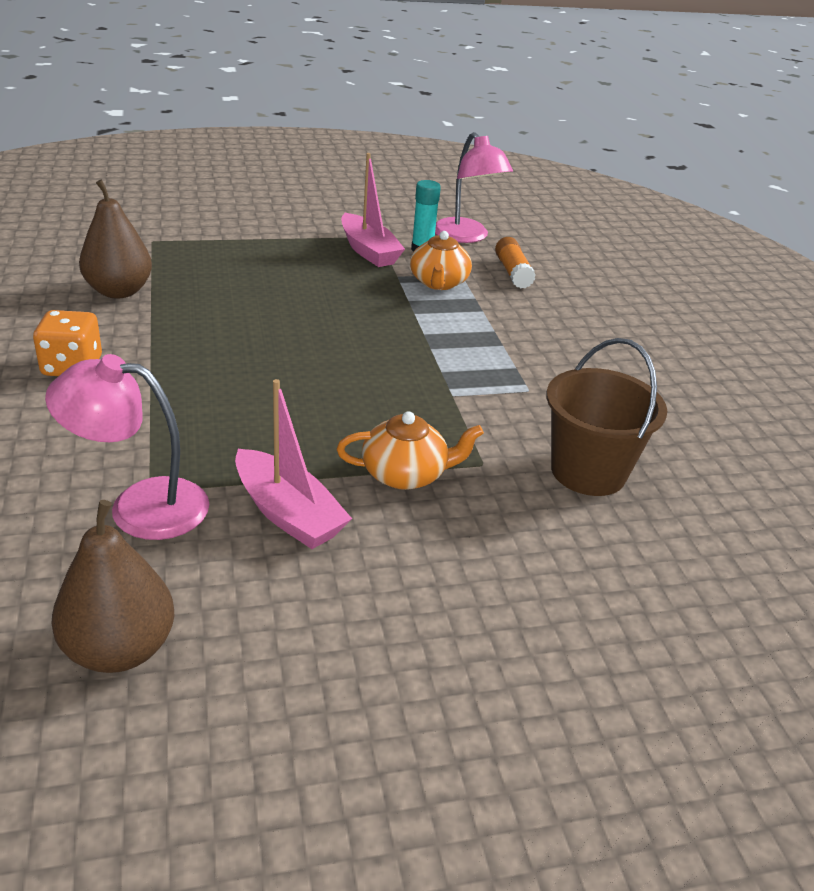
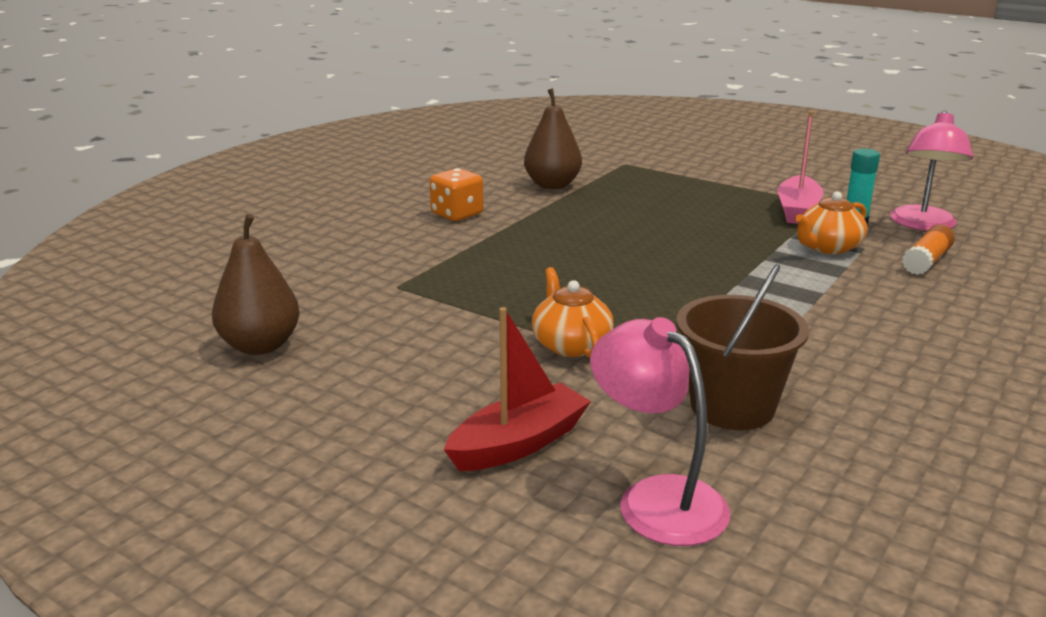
camera: 50 degrees right, 10 degrees down
(139, 506) = (378, 291): pink lamp -> pink lamp (656, 498)
(288, 513) = (453, 330): pink boat -> none
(405, 474) = (571, 344): orange teapot -> orange teapot turned 150 degrees counterclockwise
(516, 600) = (518, 443): none -> red boat

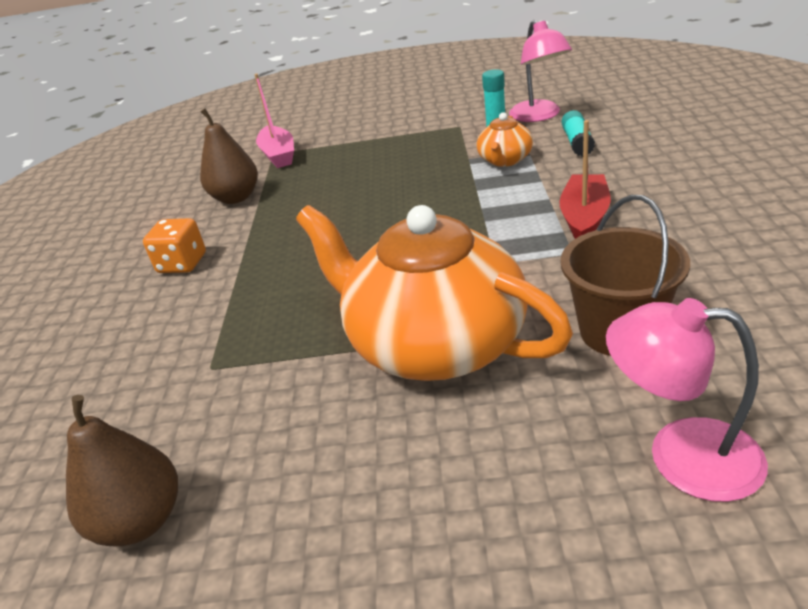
camera: 30 degrees left, 10 degrees up
(518, 443) = (516, 473): red boat -> red boat (584, 218)
(571, 344) = (434, 343): orange teapot -> orange teapot, size x2.21
(797, 210) = (448, 140): pink boat -> pink boat (278, 155)
(926, 261) = (577, 142): orange glue stick -> turquoise glue stick

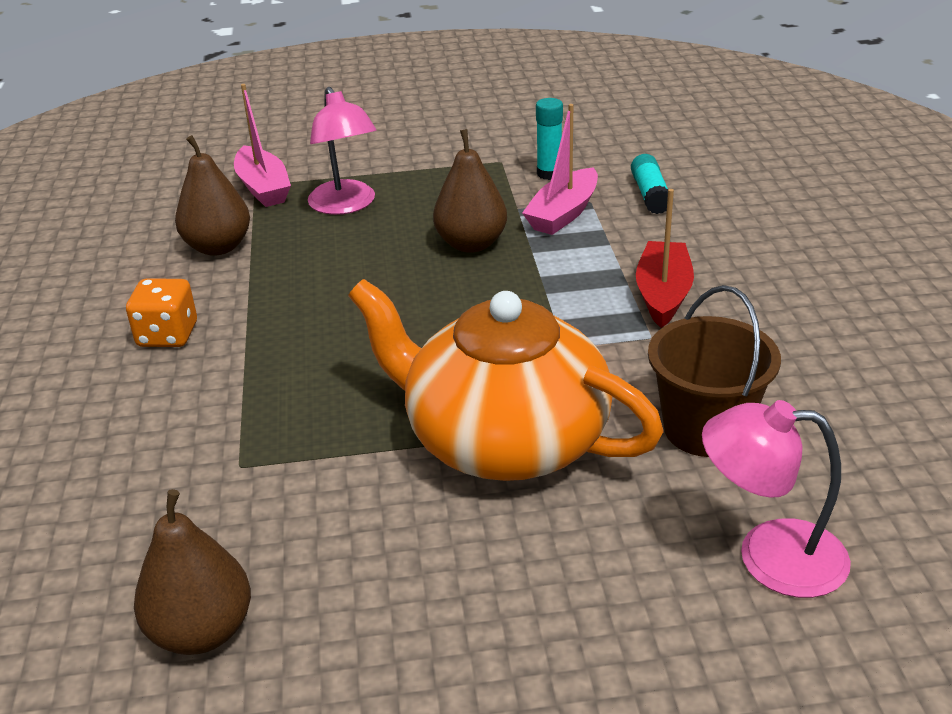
camera: 10 degrees left, 0 degrees up
(428, 186) = (471, 244): none -> brown pear
(505, 160) = (563, 213): orange teapot -> pink boat
(539, 116) = (601, 154): pink lamp -> pink lamp (346, 205)

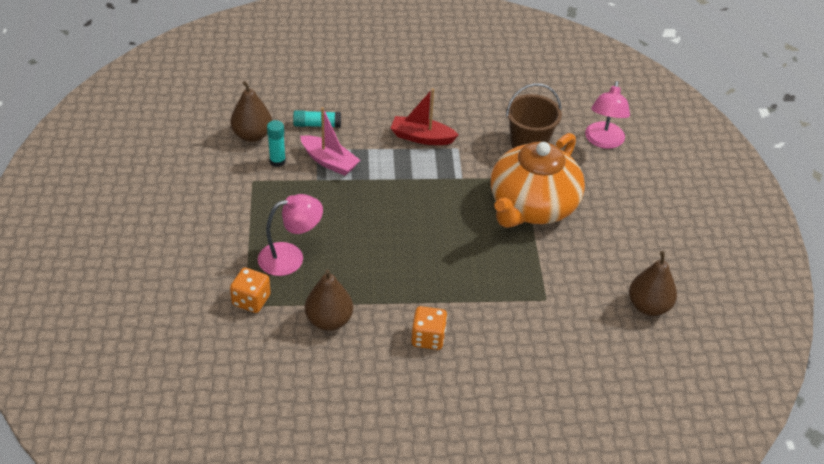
camera: 90 degrees left, 10 degrees up
(263, 188) = (251, 300): pink boat -> orange dice
(471, 244) = (354, 202): brown pear -> brown pear (252, 135)

